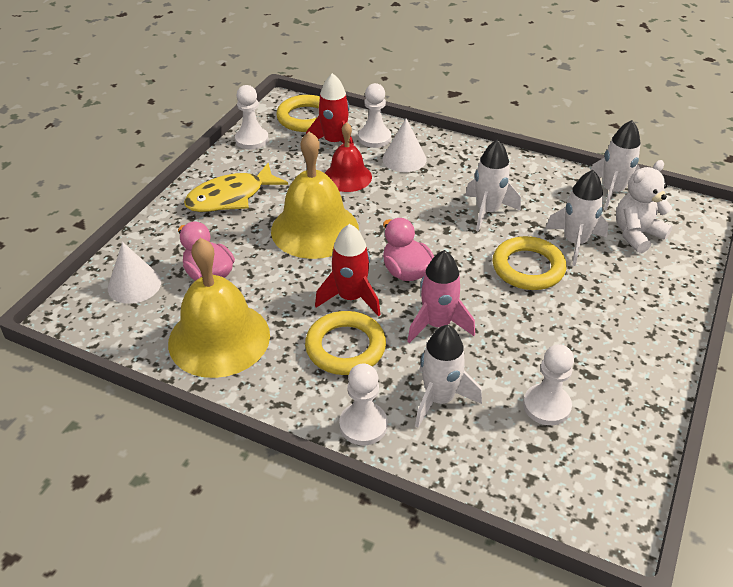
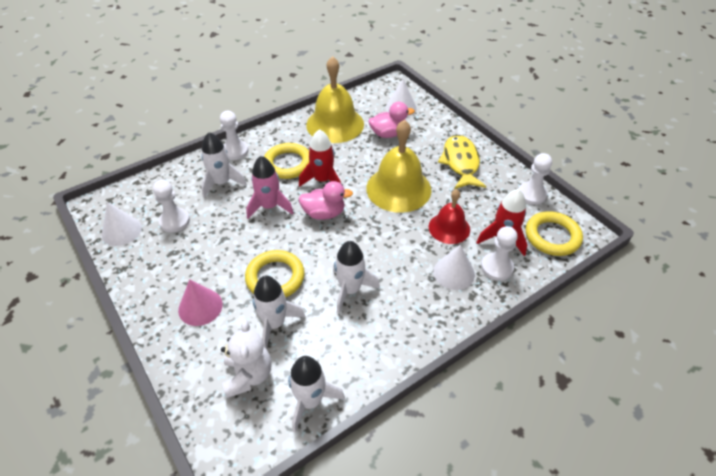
camera: 120 degrees right, 5 degrees up
(617, 455) = (121, 231): none -> white cone
(619, 304) = (200, 307): none -> pink cone

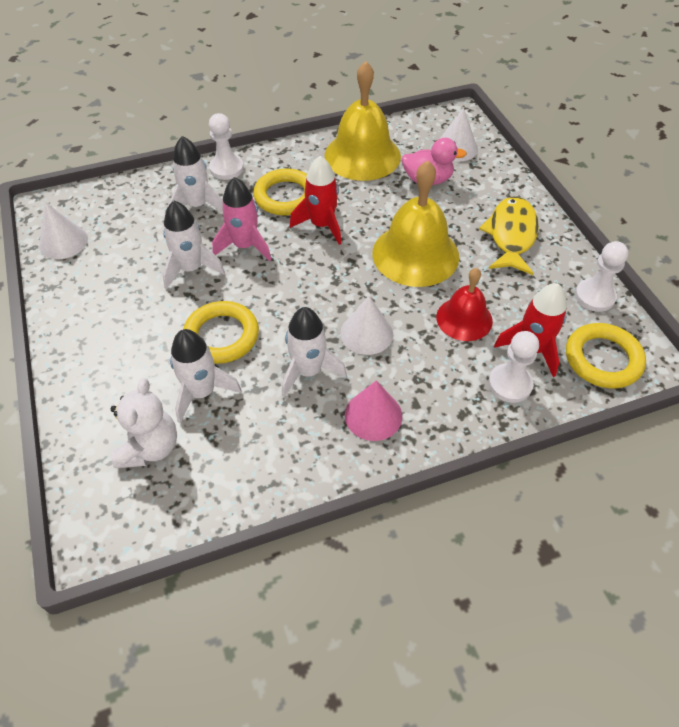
camera: 15 degrees right, 5 degrees up
(174, 221) = (127, 242): white pawn -> none
(200, 307) = (122, 352): pink cone -> pink cone (373, 415)
(310, 401) = (212, 497): white rocket -> white rocket (191, 269)
(324, 213) = (309, 268): pink duck -> none
(454, 273) = (449, 378): white cone -> white cone (366, 333)

